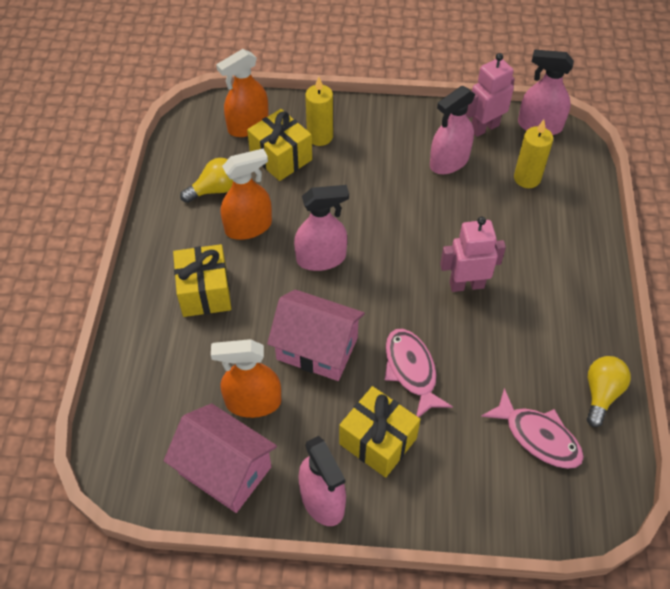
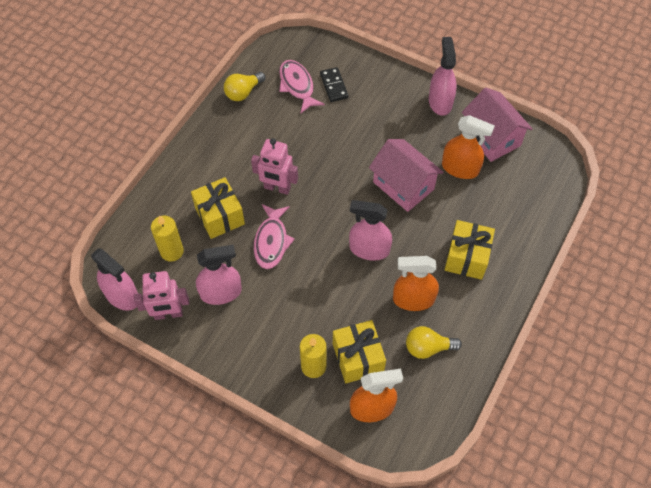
camera: 155 degrees left, 5 degrees up
(378, 441) = (392, 118): yellow gift -> yellow gift (219, 216)
(411, 370) = (349, 148): pink fish -> pink fish (271, 241)
(488, 459) = (333, 86): none -> black domino

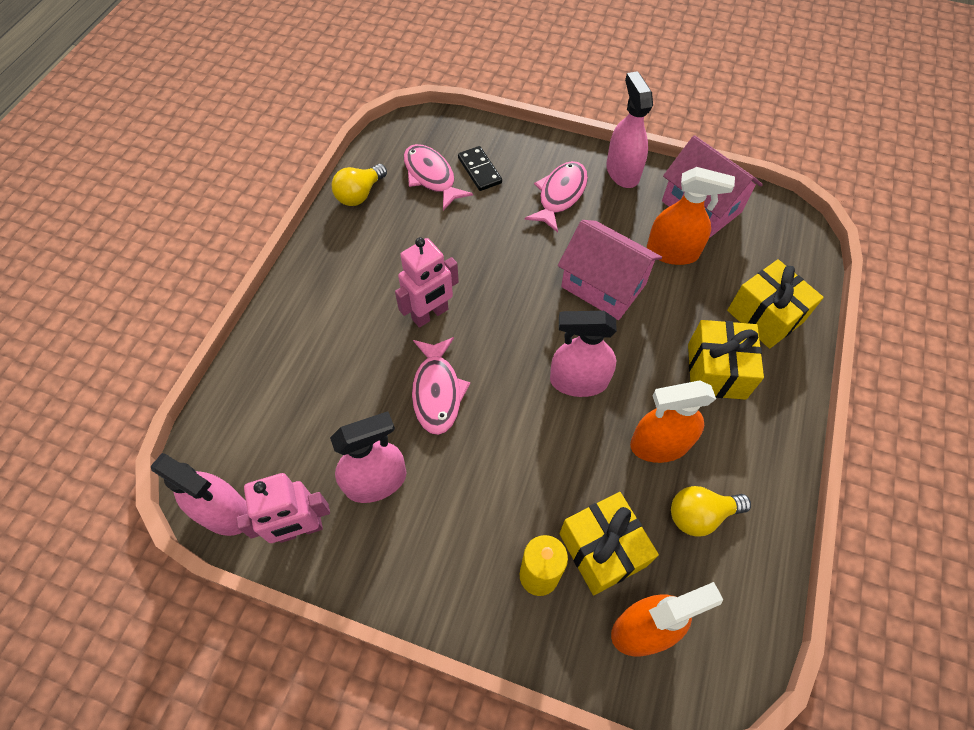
camera: 10 degrees left, 0 degrees up
(172, 251) = (292, 430): yellow candle -> none
(219, 216) = (355, 366): yellow gift -> yellow gift (765, 316)
(277, 188) = (430, 314): pink robot -> pink robot turned 45 degrees counterclockwise
(389, 113) = (560, 195): none -> pink fish

